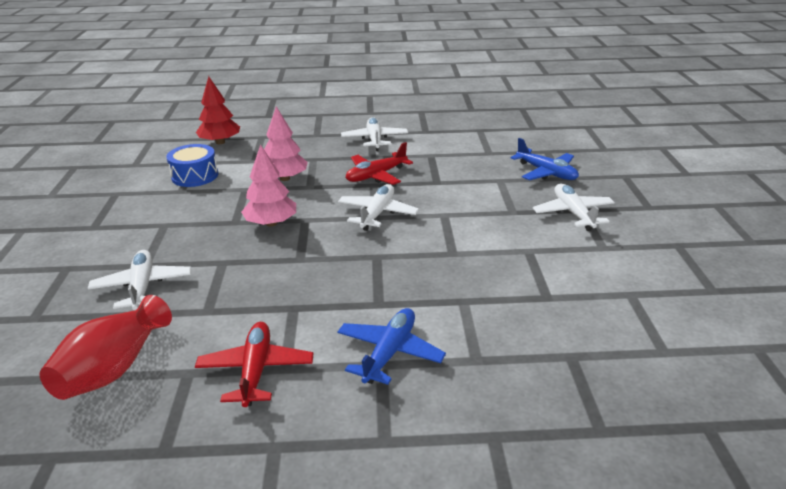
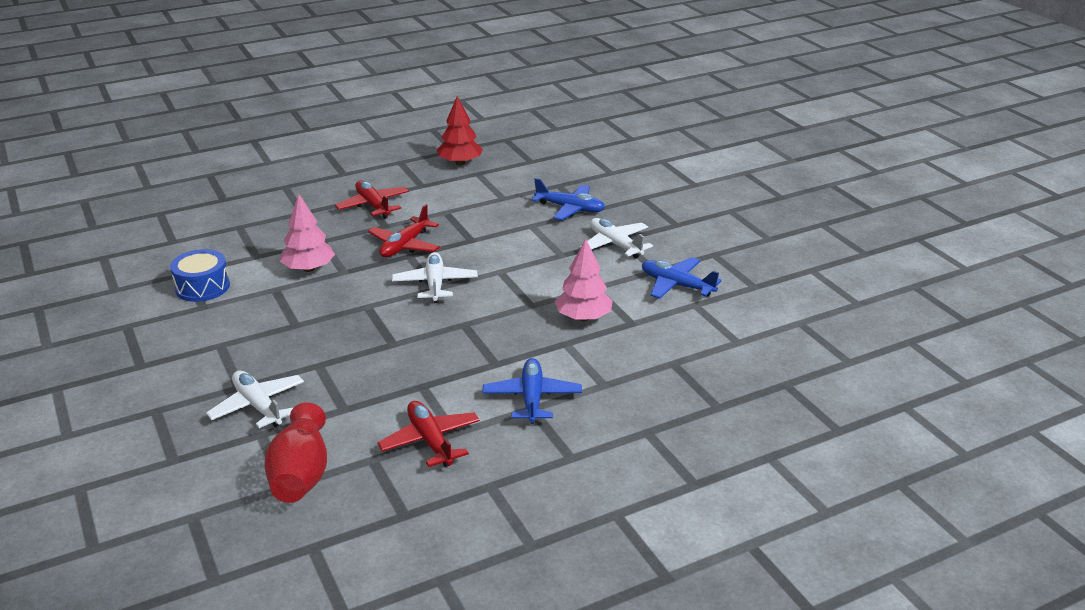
camera: 25 degrees left, 0 degrees up
(220, 142) = (194, 242): red tree -> red tree (460, 163)
(271, 223) = (335, 317): pink tree -> pink tree (583, 317)
(374, 140) = (373, 206): white plane -> red plane
(619, 268) = (677, 285): none -> blue plane

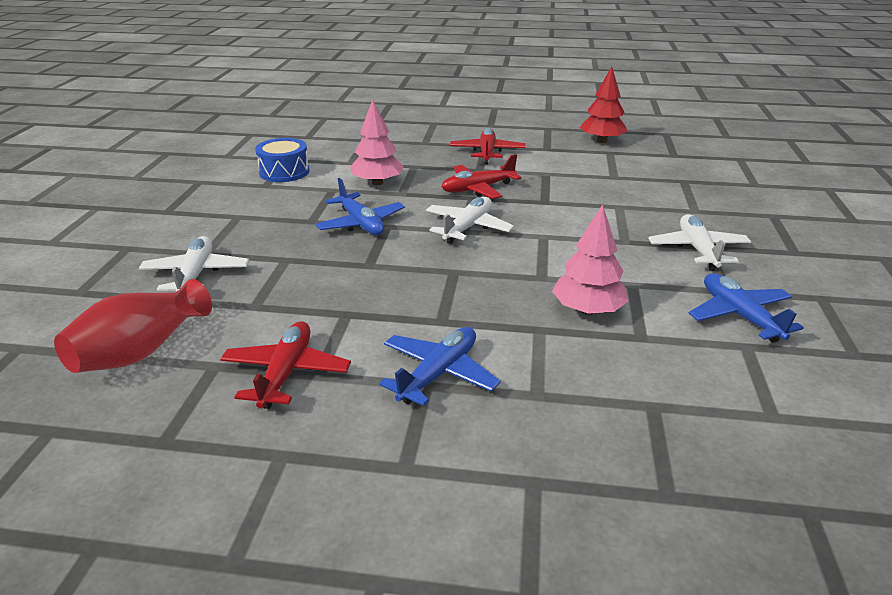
camera: 35 degrees right, 0 degrees up
(570, 208) = (676, 203): blue plane -> blue plane (361, 223)

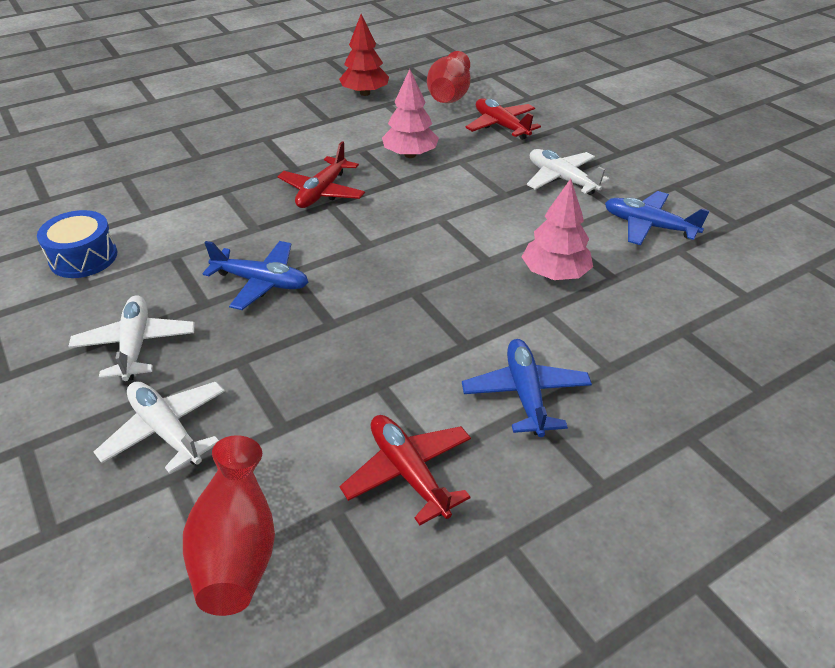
camera: 40 degrees left, 10 degrees up
(377, 183) = (212, 226): pink tree -> pink tree (410, 155)
(467, 228) = (367, 239): white plane -> white plane (136, 345)
(487, 153) = (277, 146): red plane -> red plane (501, 126)
(674, 162) = (449, 96): none -> red vase

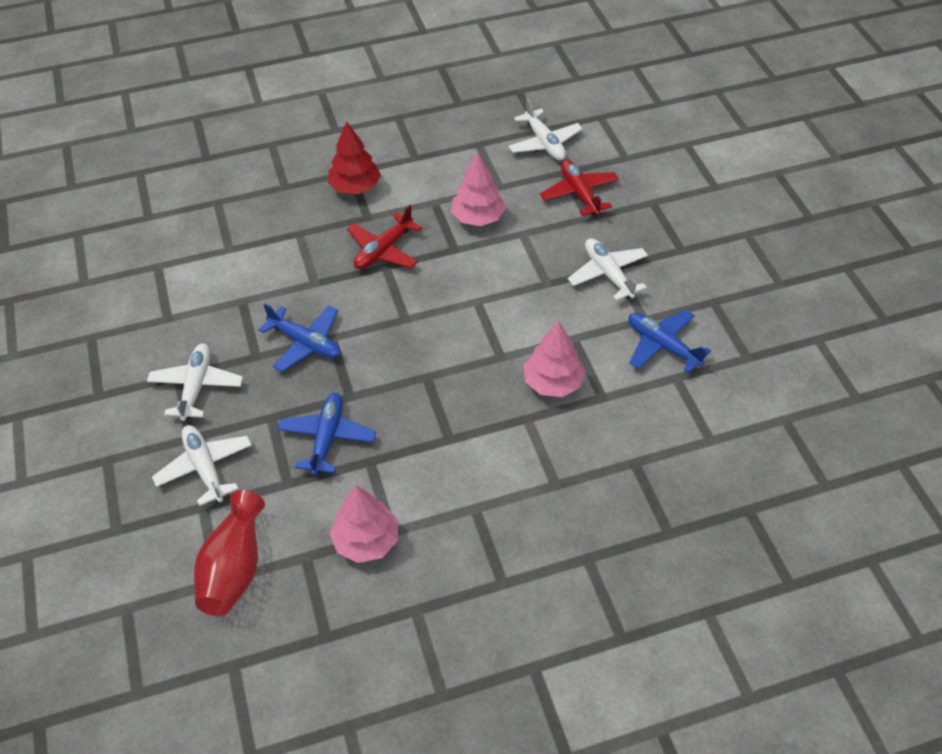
camera: 15 degrees right, 10 degrees up
(83, 257) = (170, 289): blue drum -> none
(365, 93) = (462, 125): red tree -> red tree (355, 187)
(408, 473) = (366, 540): red plane -> pink tree
(449, 96) = (544, 143): red vase -> white plane
(525, 394) = (478, 494): blue plane -> blue plane (327, 438)

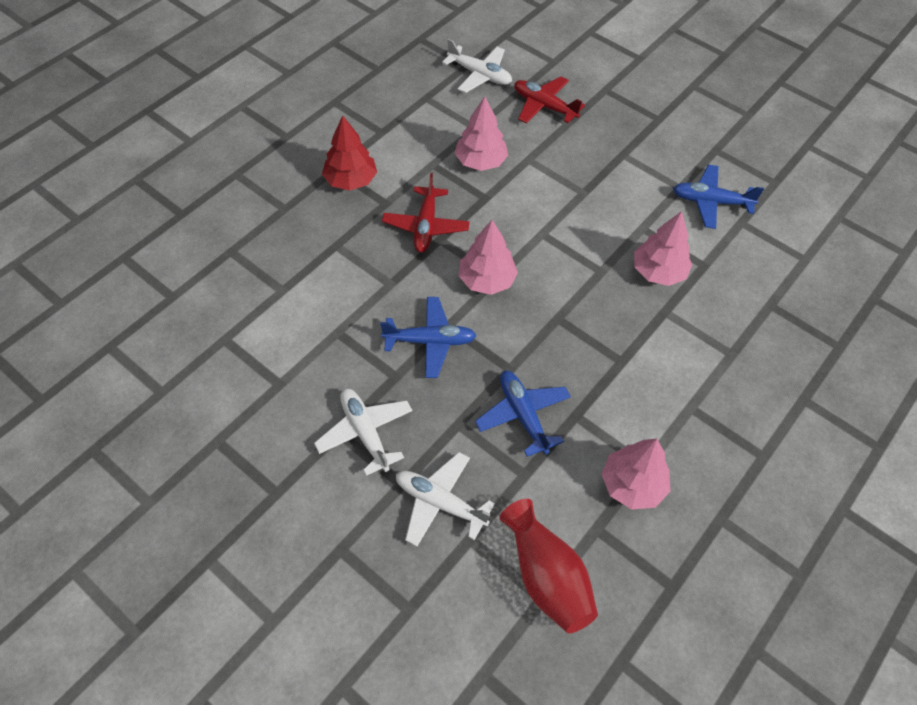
camera: 35 degrees left, 5 degrees up
(394, 317) = (486, 280): none -> pink tree
(608, 274) = (623, 163): white plane -> none

